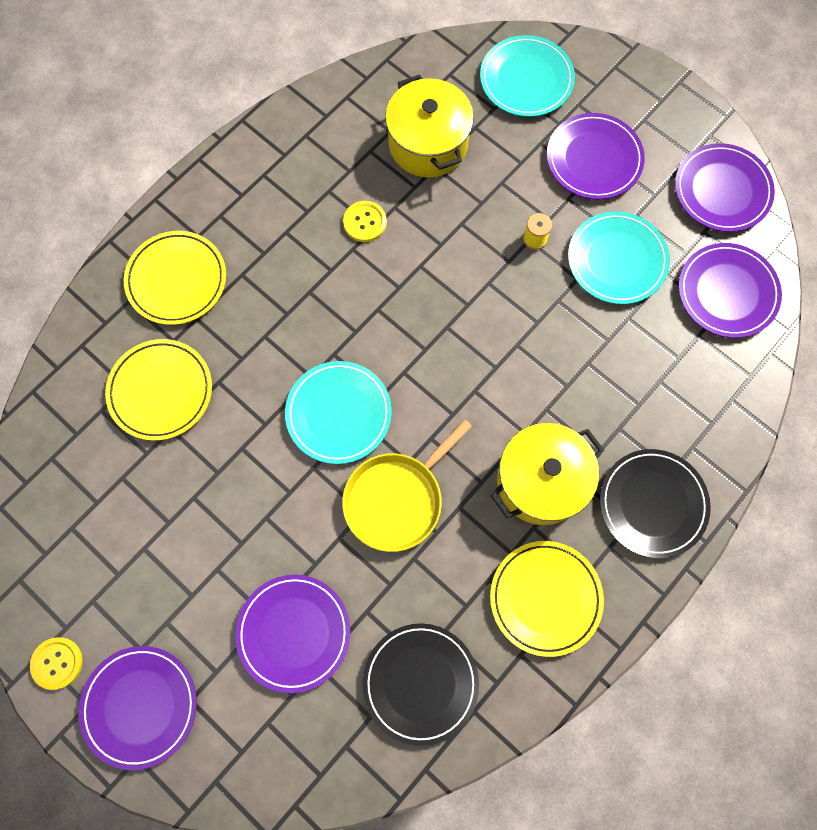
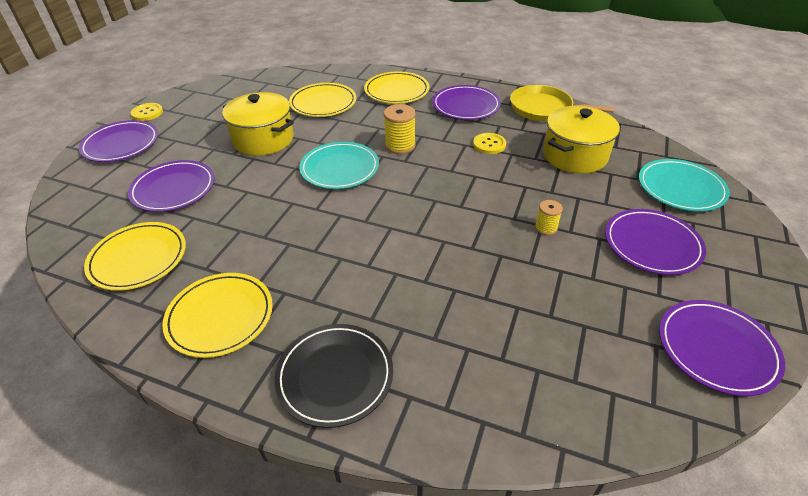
camera: 70 degrees right, 30 degrees down
(320, 325) = (400, 146): none -> yellow spool
(397, 499) = (285, 210): yellow pan -> yellow pan (544, 109)
(420, 683) = (138, 258): black plate -> yellow plate
(541, 481) = (328, 286): yellow pot -> yellow pot (263, 139)
(617, 260) = (569, 284): turquoise plate -> none
(727, 292) = (605, 384): purple plate -> purple plate (466, 106)

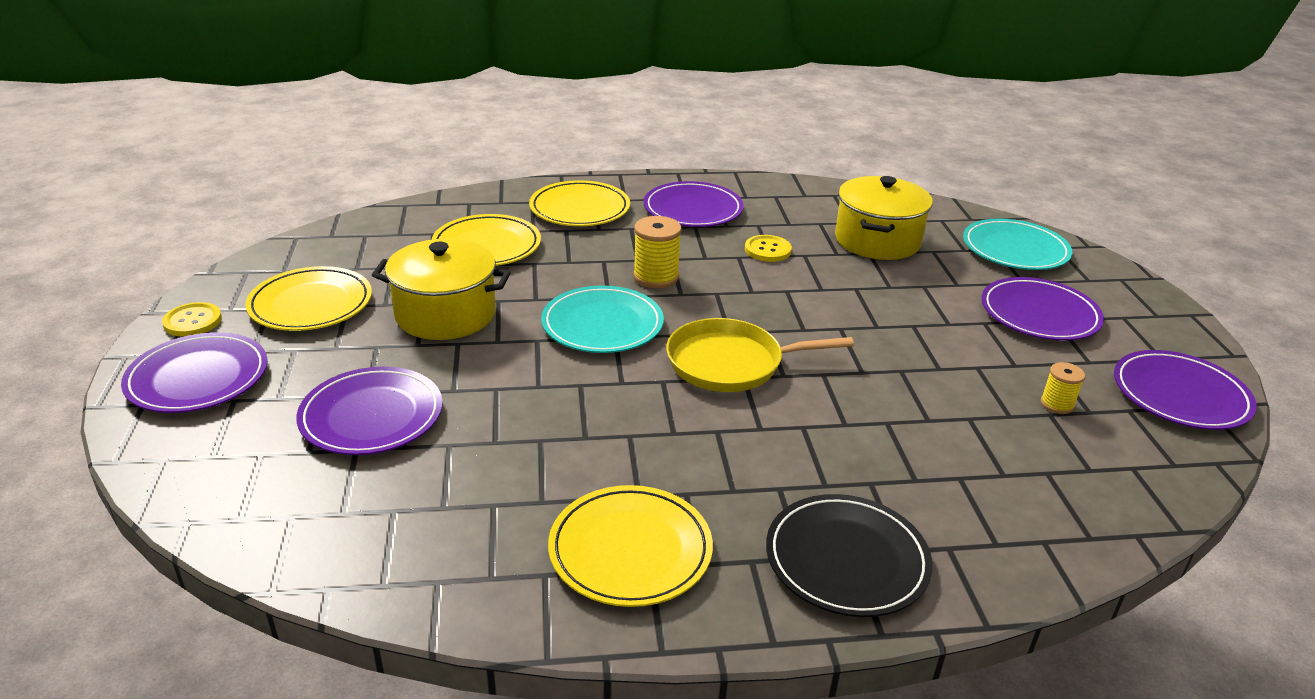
camera: 30 degrees left, 10 degrees down
(138, 258) = (421, 522): yellow plate -> yellow plate (311, 304)
(544, 109) = (792, 194): yellow pan -> yellow pan (731, 363)
(546, 228) = (920, 327): yellow spool -> yellow spool (1057, 404)

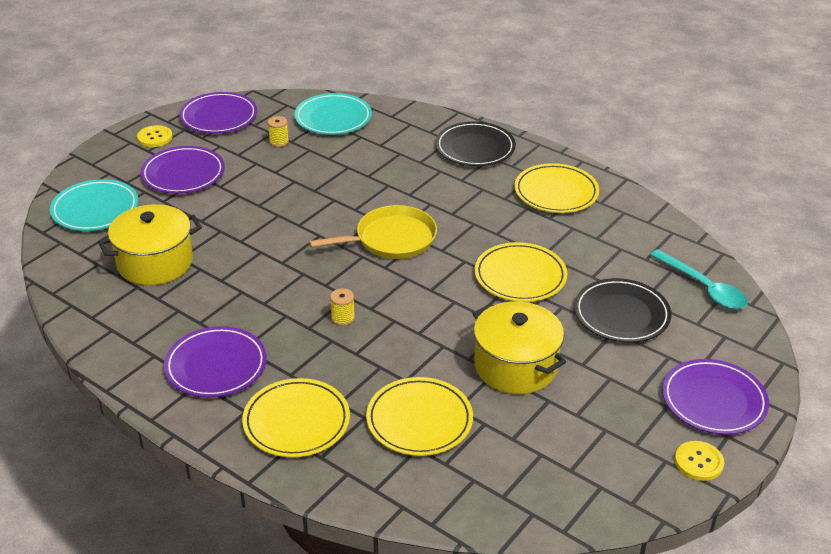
camera: 135 degrees left, 5 degrees up
(276, 510) = (703, 288): none -> turquoise spoon
(311, 304) = (602, 431): yellow plate -> yellow plate (520, 276)
(371, 416) = (621, 314): purple plate -> black plate
(602, 325) = (427, 301): turquoise plate -> turquoise plate (333, 118)
(656, 277) = (343, 318): yellow spool -> yellow spool, size x0.60
(731, 363) = (391, 239): yellow pan -> yellow pan turned 60 degrees counterclockwise
(767, 250) = (236, 297): yellow button -> yellow button (155, 137)

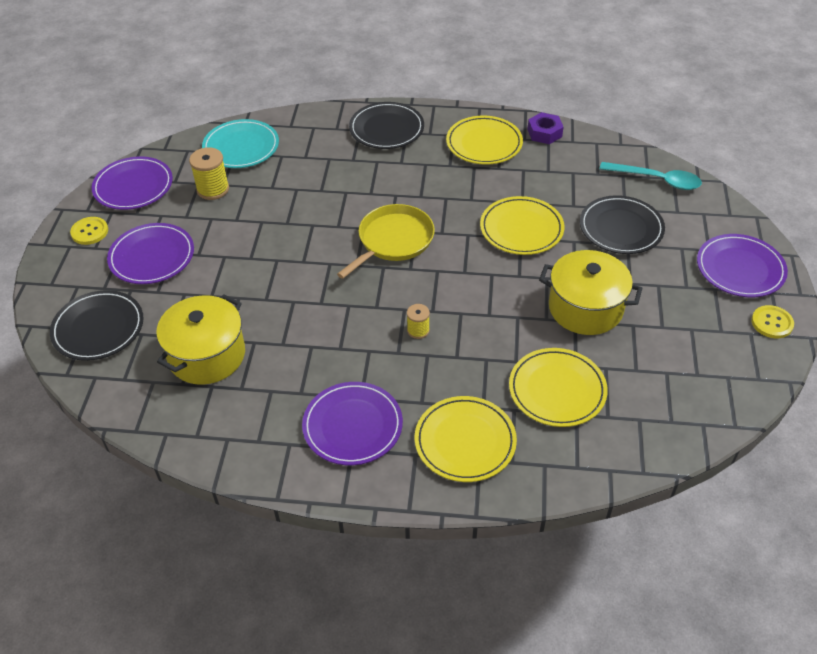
camera: 30 degrees left, 10 degrees up
(95, 209) = (98, 328): turquoise plate -> black plate
(279, 142) = (213, 189): yellow spool -> yellow spool, size x1.66
(626, 204) = (544, 133): none -> purple nut

